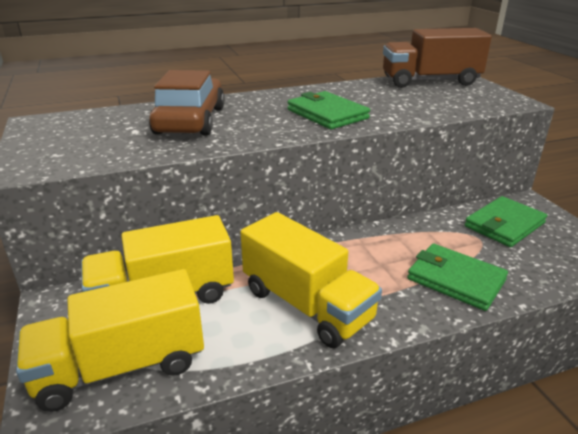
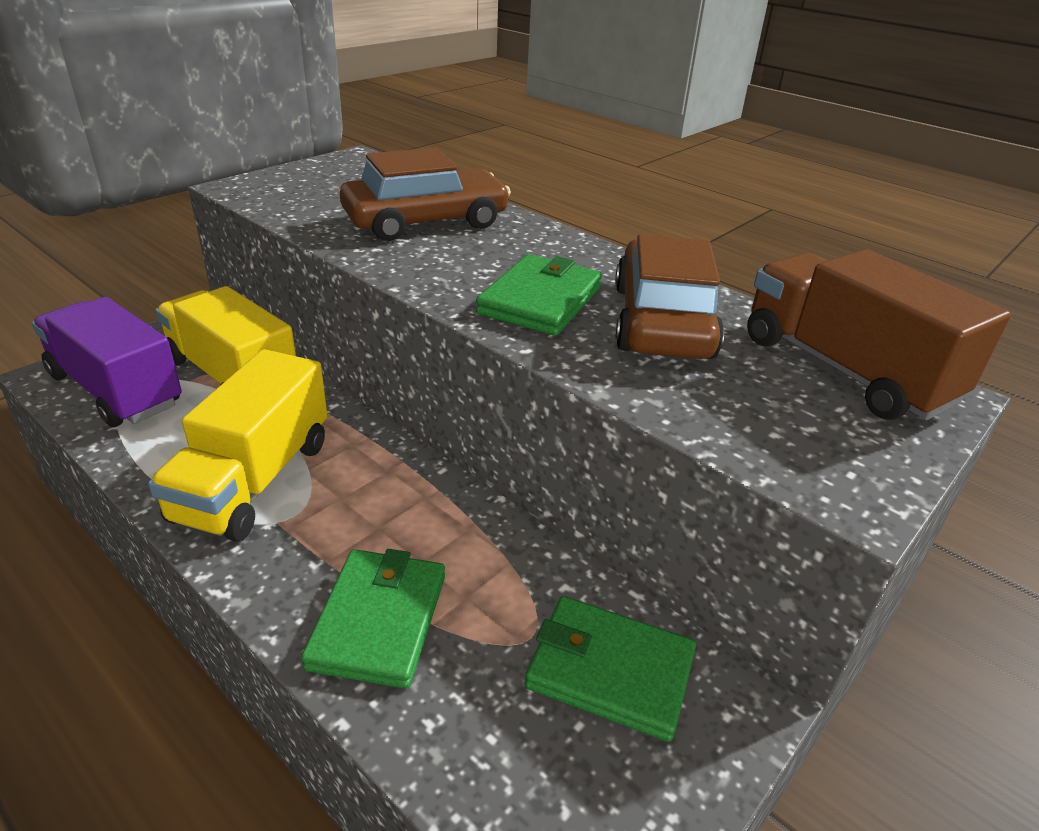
camera: 60 degrees right, 5 degrees up
(121, 366) = (116, 390): yellow truck -> purple truck
(368, 97) = (661, 321): none -> brown car

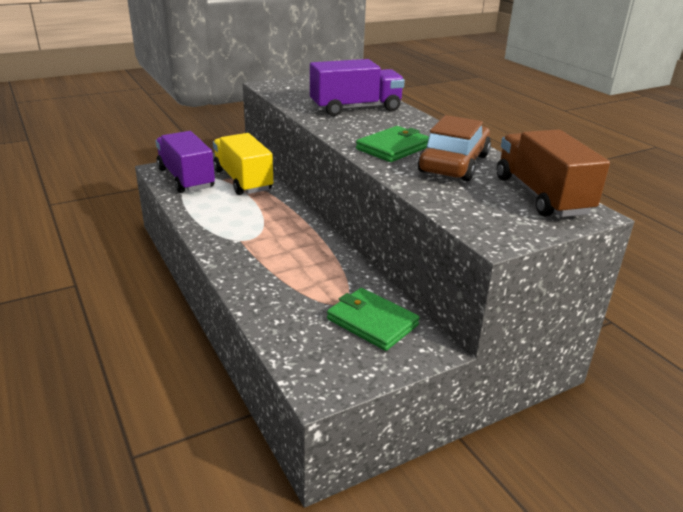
camera: 20 degrees right, 5 degrees down
(254, 480) = (236, 223): yellow truck -> none
(378, 620) = (271, 283): green wallet -> none
(426, 221) = (355, 108): brown car -> purple truck

